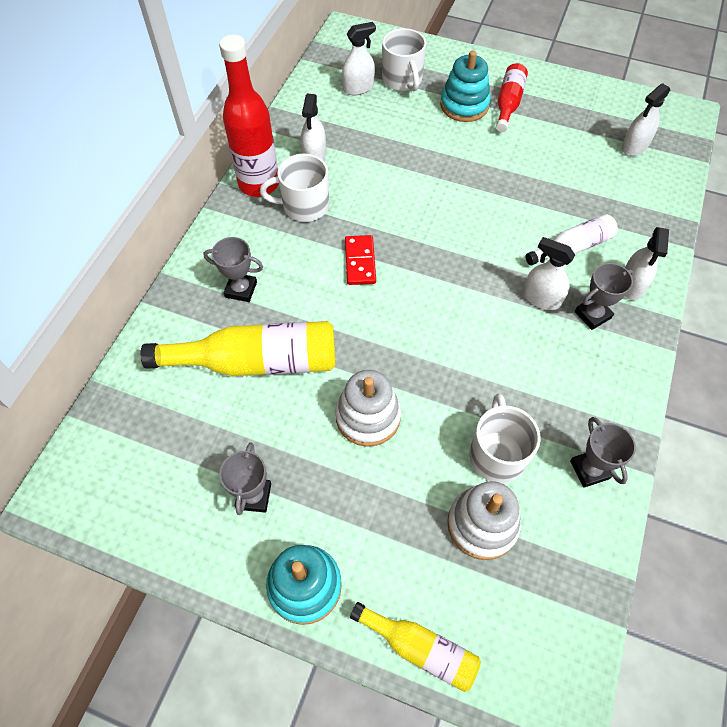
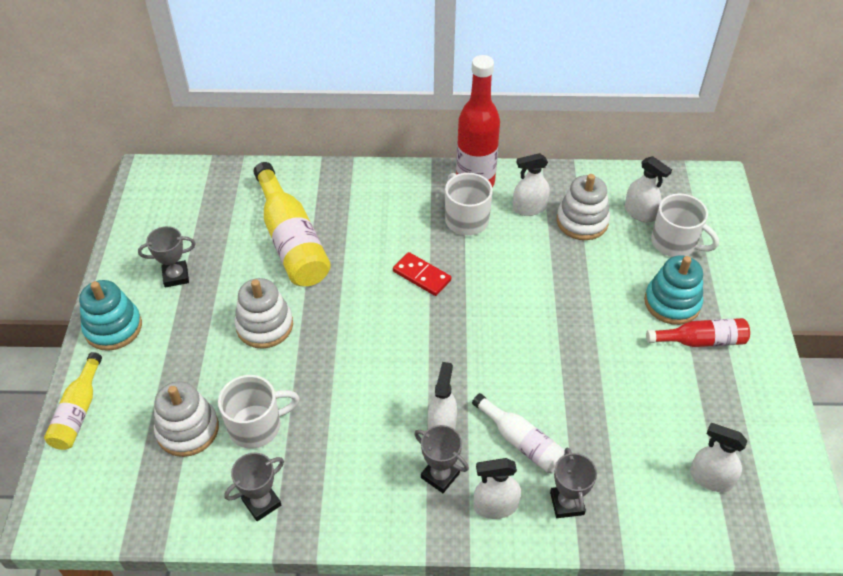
camera: 70 degrees right, 10 degrees down
(241, 289) = (357, 208): grey trophy -> grey trophy (567, 503)
(349, 127) = (582, 221): none -> white stacking toy
(360, 262) = (421, 276): red domino -> red domino turned 60 degrees clockwise
(402, 80) = (675, 243): white mug -> white mug turned 105 degrees counterclockwise

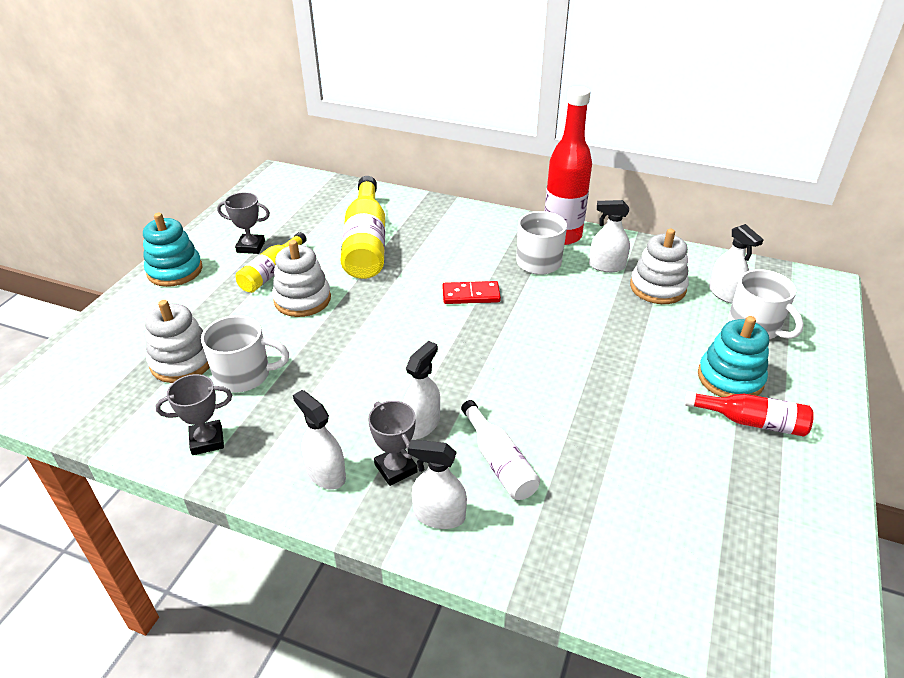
camera: 20 degrees right, 10 degrees down
(78, 411) = (103, 324): yellow bottle -> yellow bottle (272, 272)
(421, 276) = (471, 295): red domino -> red domino turned 60 degrees counterclockwise
(567, 503) = (521, 537): grey trophy -> none
(710, 478) = (710, 564): white spray bottle -> white spray bottle (326, 474)

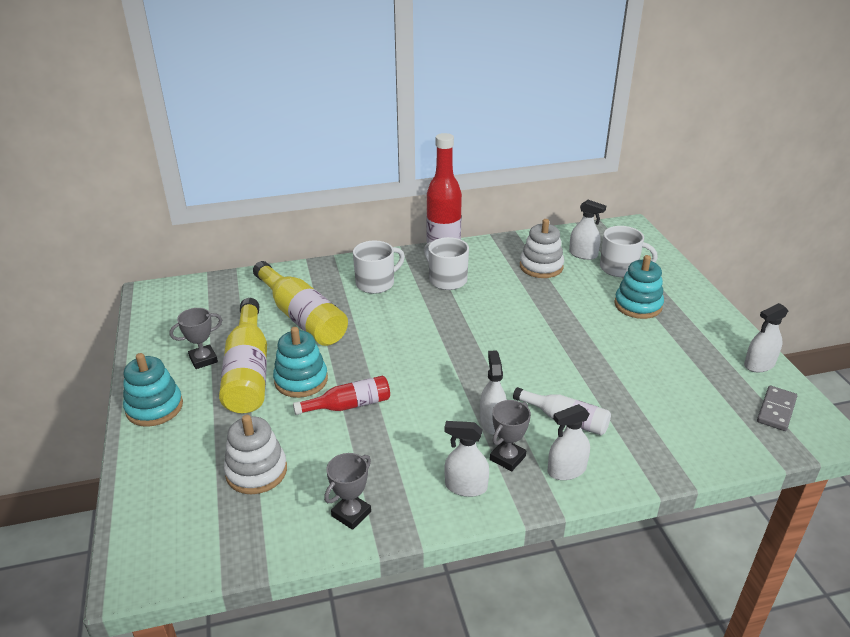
camera: 35 degrees left, 5 degrees down
(244, 375) = (322, 455): white mug -> white mug (376, 283)
(272, 272) = (248, 371): yellow bottle -> yellow bottle, size x1.73
(302, 299) = (301, 380): white stacking toy -> turquoise stacking toy
(396, 468) = (507, 458): grey trophy -> grey trophy turned 75 degrees counterclockwise
(471, 295) = (426, 322): red domino -> none
(607, 266) = (495, 265): white spray bottle -> white spray bottle (759, 365)
(751, 421) = (673, 325): red bottle -> red bottle (349, 405)
(780, 595) = (776, 410): none -> grey domino

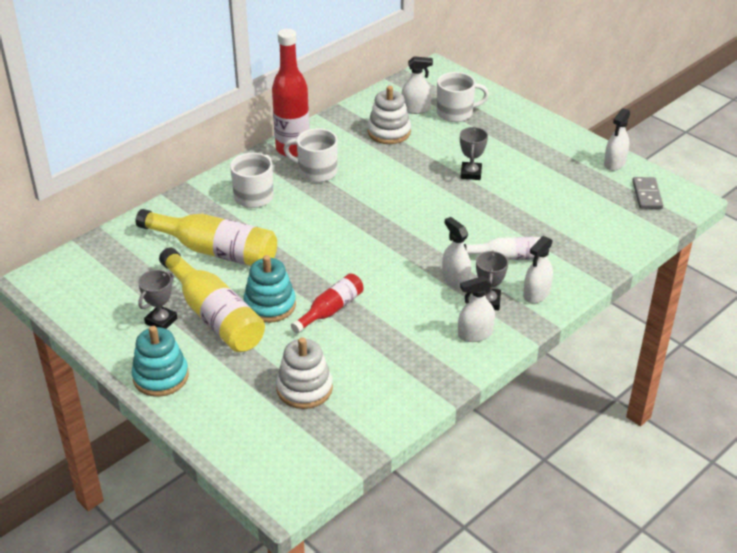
camera: 30 degrees left, 5 degrees up
(351, 514) = (408, 387): grey trophy -> grey trophy (471, 173)
(638, 305) = (494, 143): turquoise stacking toy -> none

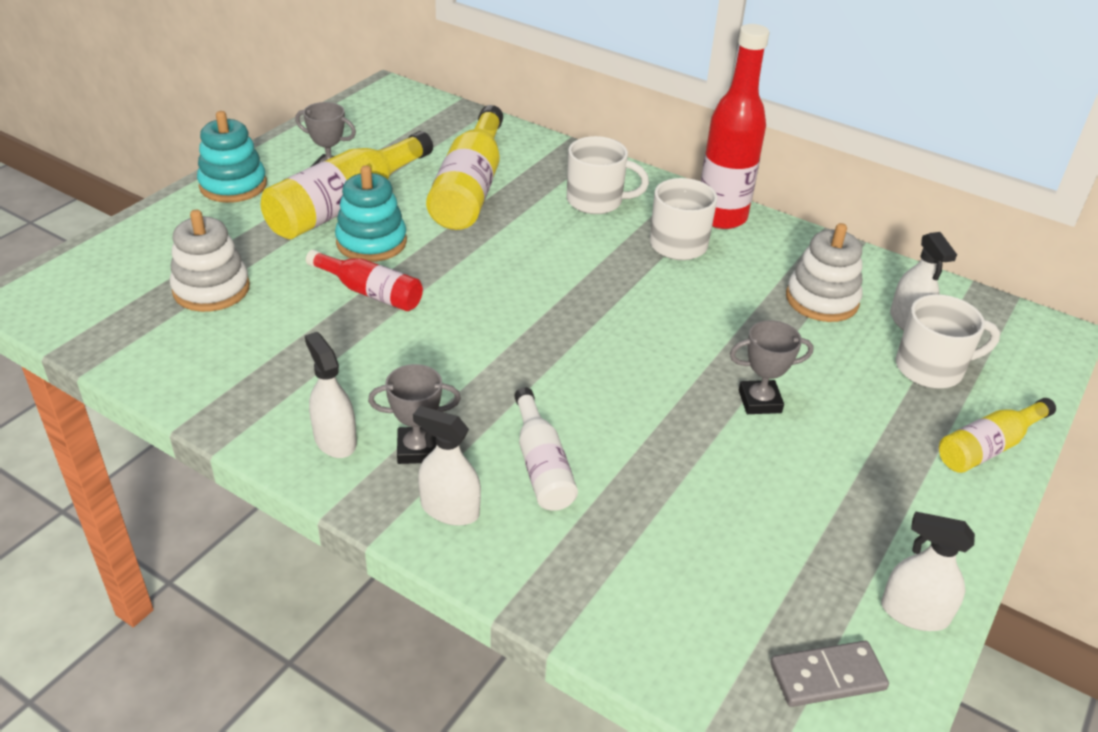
camera: 75 degrees right, 0 degrees up
(455, 280) = (464, 407): white spray bottle -> none
(456, 113) = (931, 368): white mug -> white mug turned 75 degrees counterclockwise
(516, 113) = (988, 447): none -> yellow bottle

